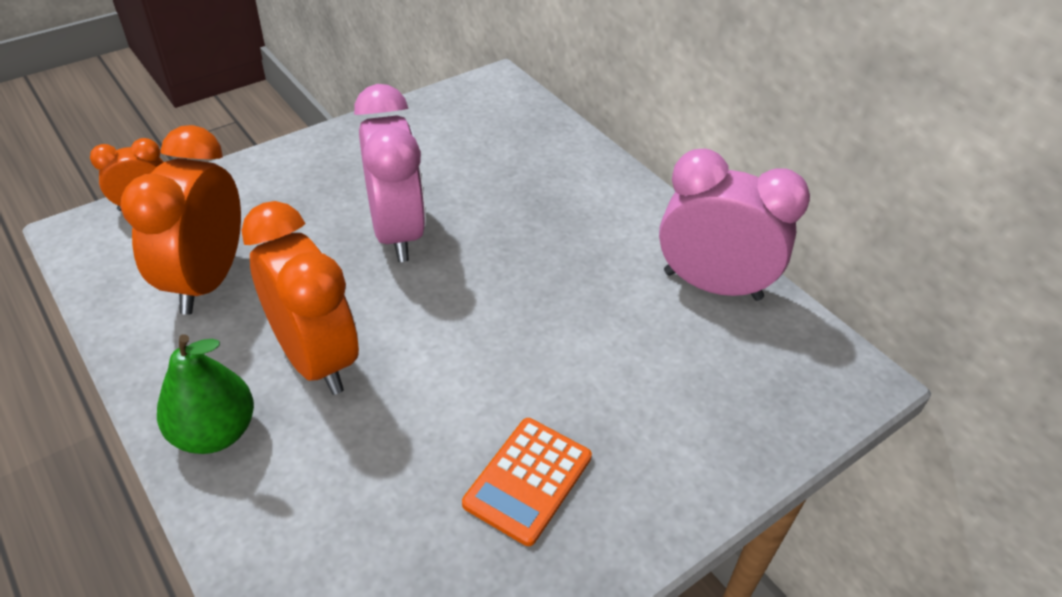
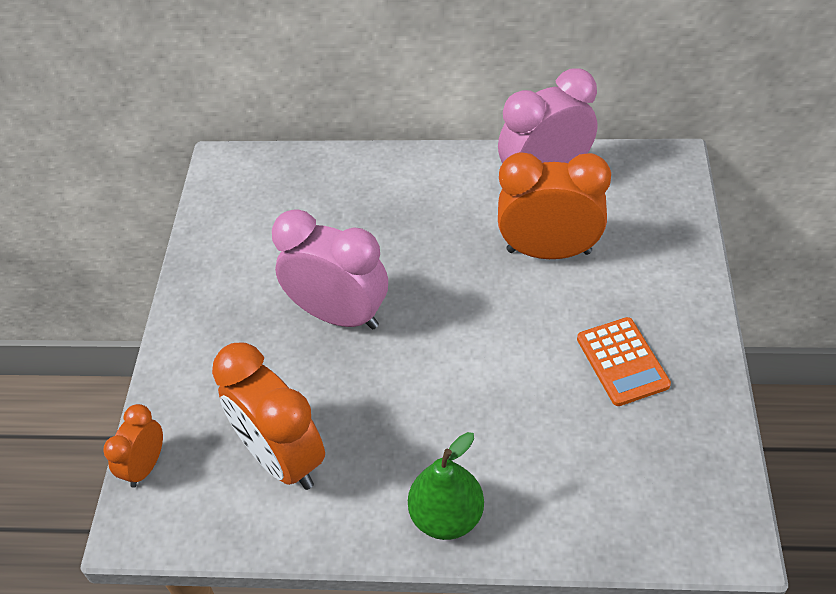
camera: 45 degrees left, 5 degrees up
(315, 359) = (426, 425): orange clock -> orange clock (548, 251)

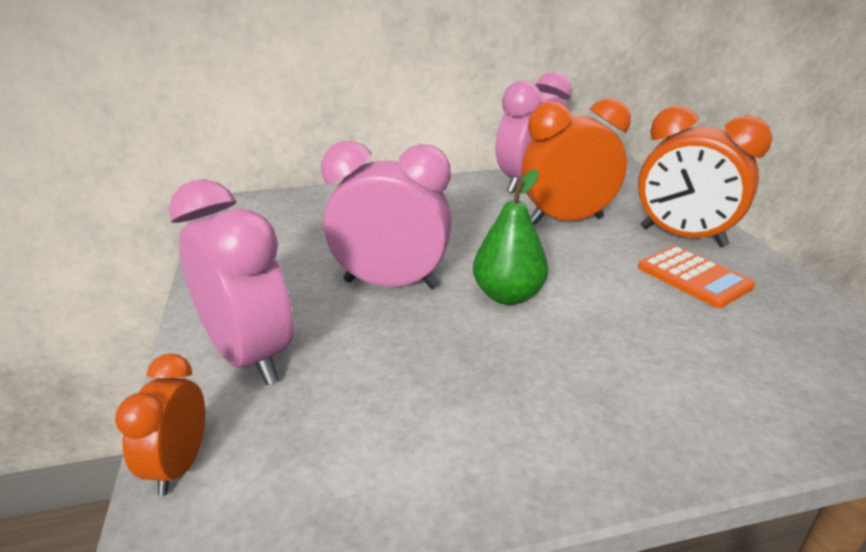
camera: 20 degrees left, 20 degrees down
(205, 377) = (249, 356): none -> pink clock
(282, 458) = (379, 418): orange clock -> orange clock (682, 237)
(446, 516) = (626, 438): green pear -> green pear (508, 295)

